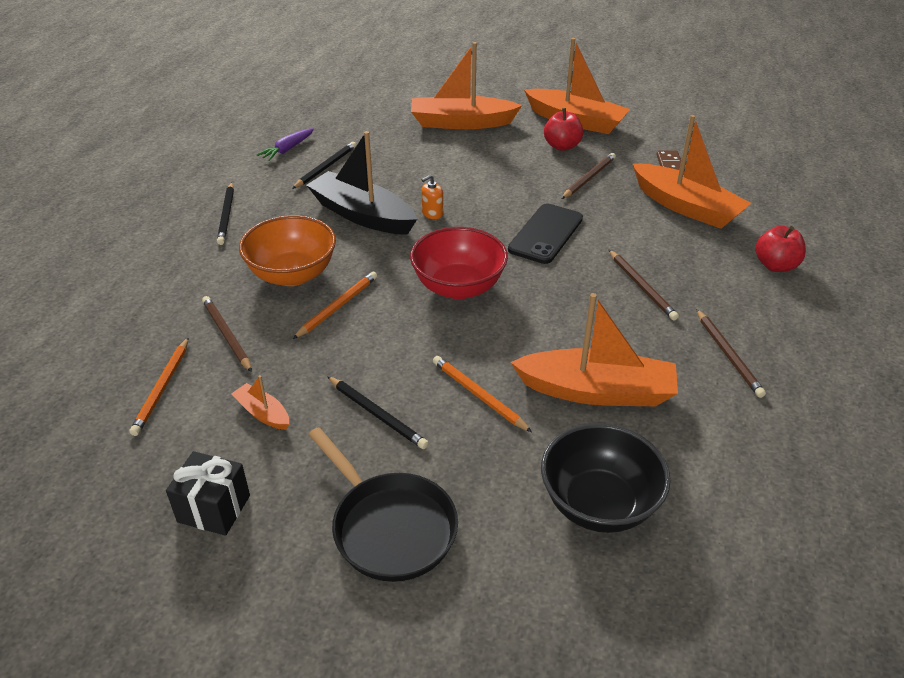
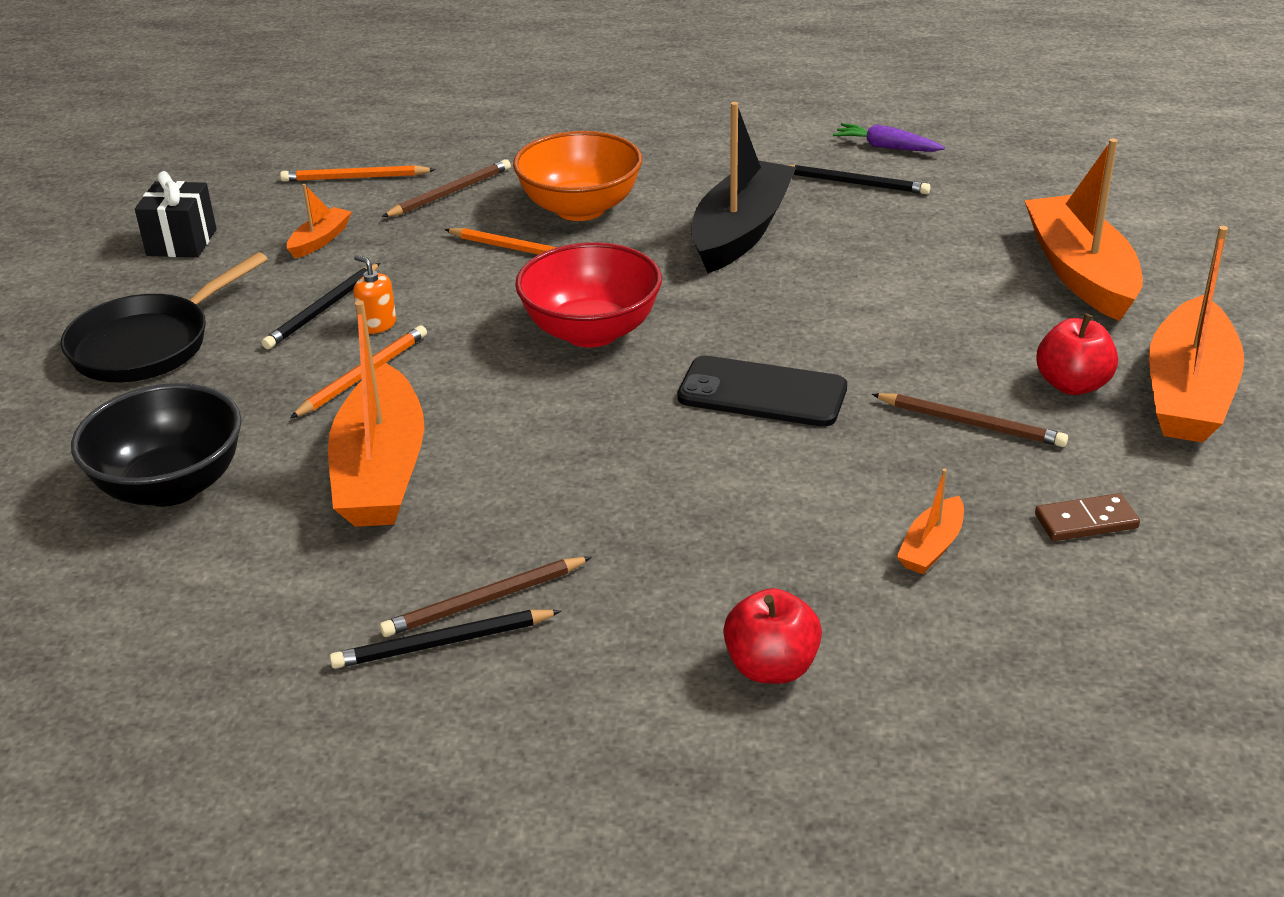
camera: 80 degrees right, 5 degrees down
(227, 215) = (694, 142): black pencil -> black pencil (443, 643)
(432, 213) = (772, 285): orange soap dispenser -> orange soap dispenser (377, 324)
(642, 287) = (646, 501): brown pencil -> none
(686, 207) = (931, 547): orange boat -> orange boat, size x0.46

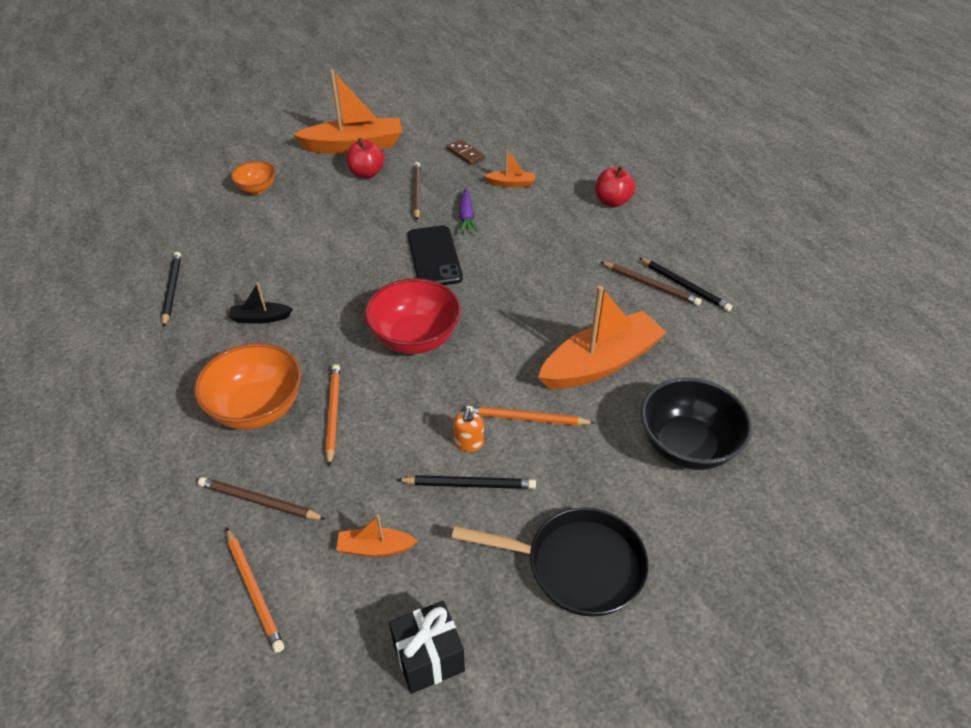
camera: 120 degrees left, 10 degrees up
(741, 232) = (260, 318): black boat -> black boat, size x0.46
(886, 147) = (110, 290): purple carrot -> purple carrot (466, 217)
(1080, 273) = (257, 189): orange boat -> orange bowl

